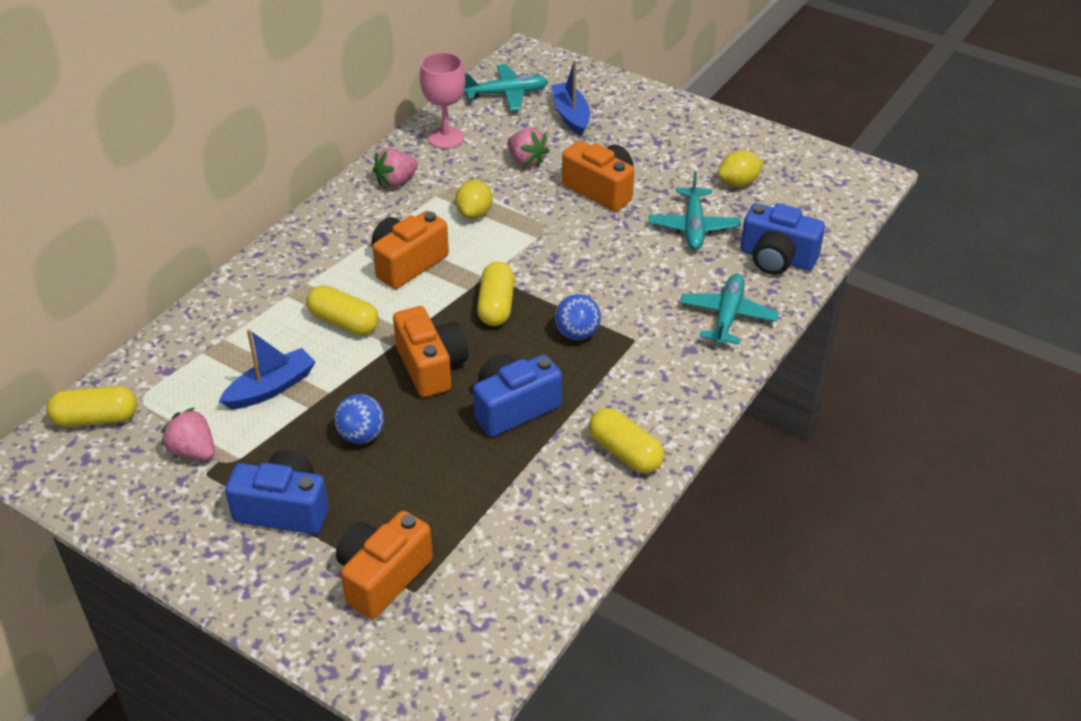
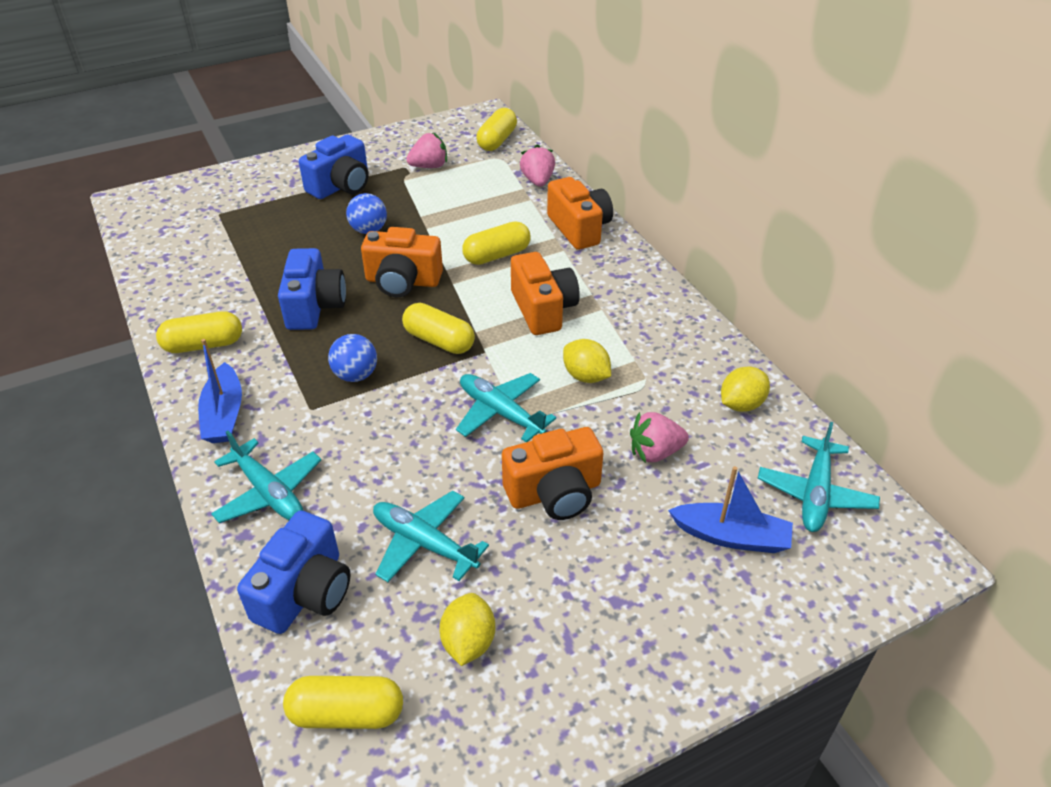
camera: 120 degrees right, 0 degrees up
(271, 388) = (457, 206): blue boat -> blue boat (224, 414)
(382, 576) = (244, 205): orange camera -> orange camera (579, 228)
(396, 181) = (679, 342): pink strawberry -> pink strawberry (537, 181)
(446, 138) = (741, 404): pink goblet -> yellow lemon
(550, 240) = (500, 412): none -> turquoise plane
(777, 258) = (305, 592): blue camera -> blue camera turned 150 degrees clockwise
(822, 206) = (347, 713): none -> yellow capsule

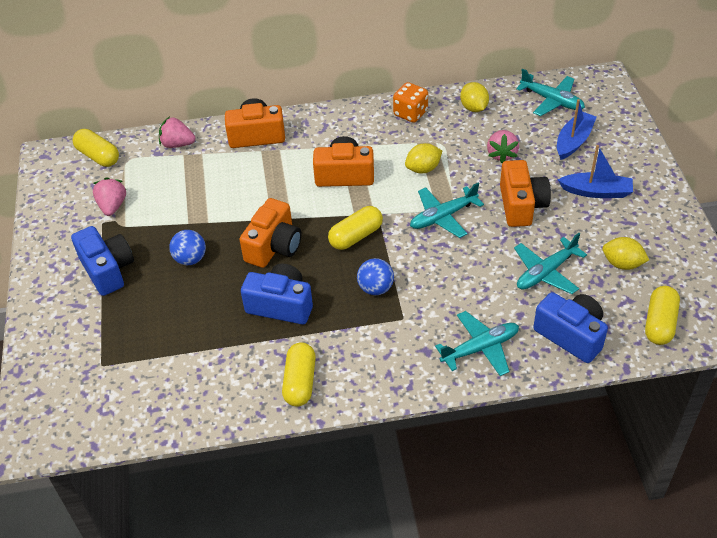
camera: 70 degrees left, 5 degrees up
(224, 414) = (391, 371): blue boat -> blue boat (596, 192)
(497, 255) = (267, 187): yellow capsule -> none
(691, 343) = (410, 113): none -> orange dice

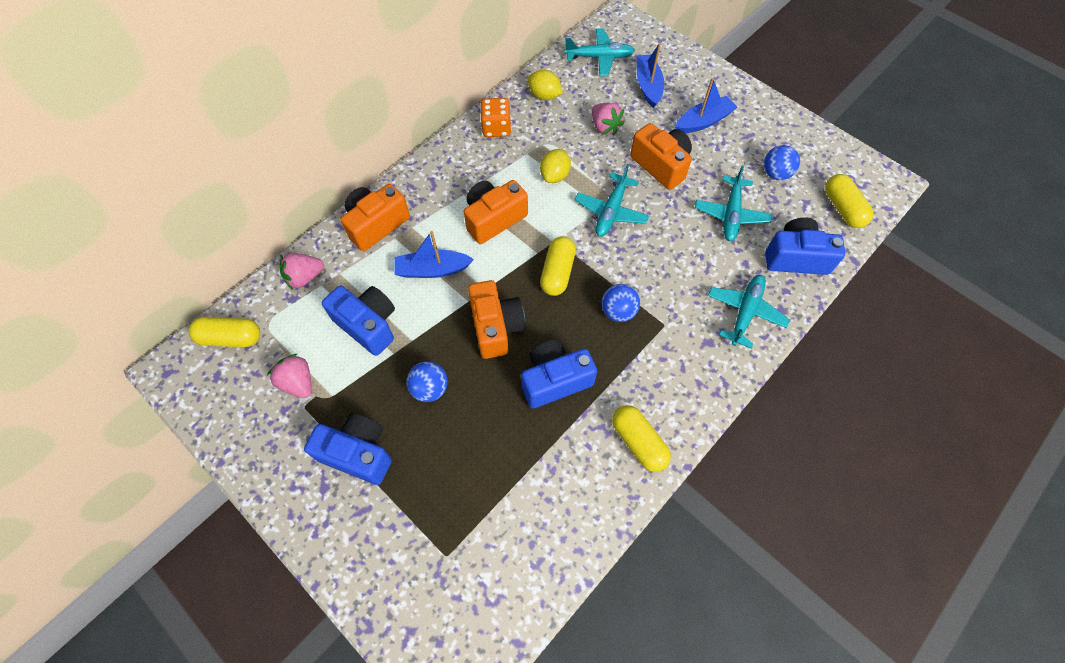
camera: 40 degrees left, 15 degrees up
(189, 196) = (368, 325): none -> blue camera
(266, 185) = (432, 270): none -> blue boat
(622, 264) = (775, 173): yellow lemon -> blue ball

